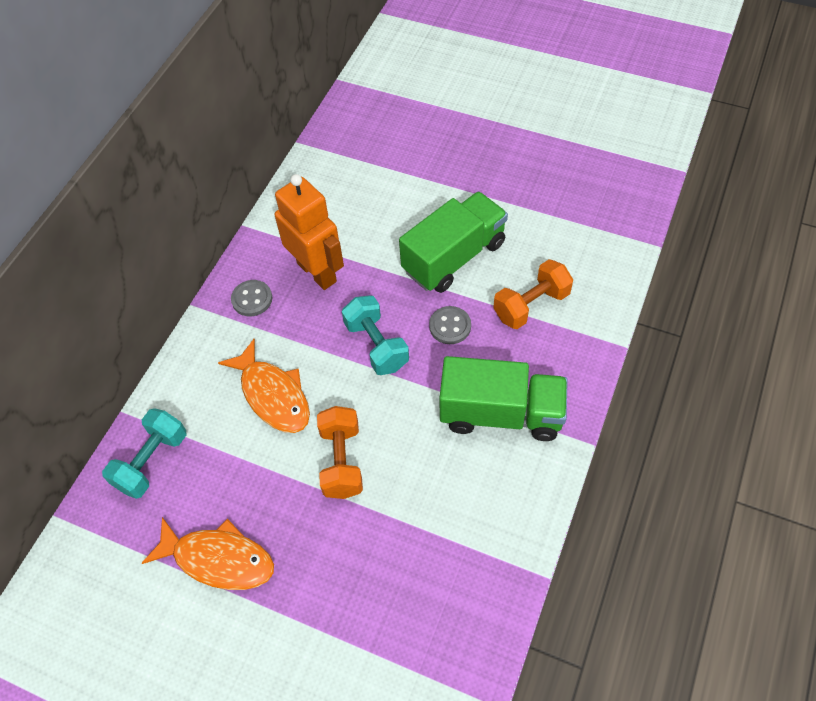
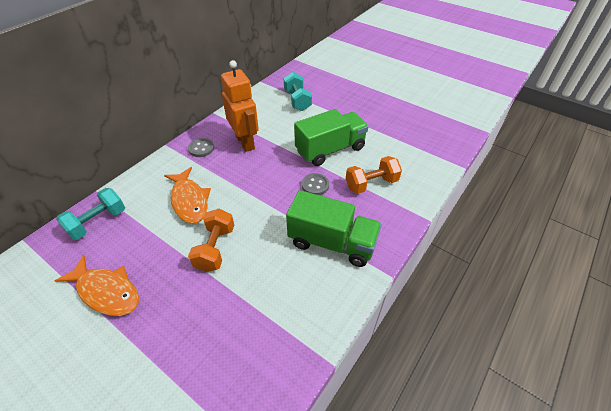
camera: 10 degrees right, 10 degrees down
(376, 345) = (265, 186): turquoise dumbbell -> turquoise dumbbell (297, 100)

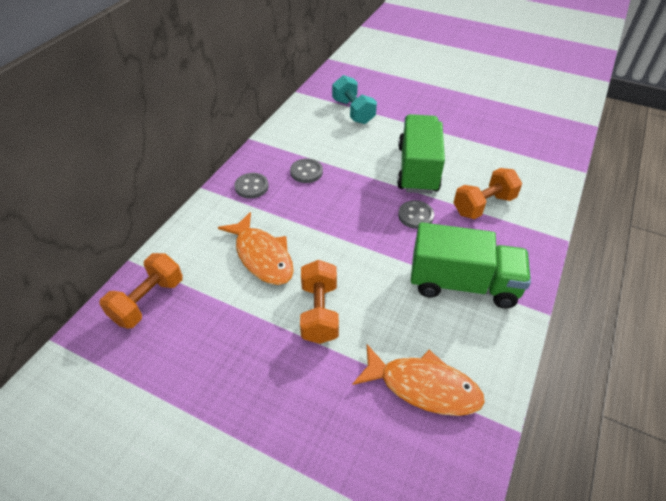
camera: 10 degrees left, 0 degrees up
(98, 222) = (148, 301): turquoise dumbbell -> orange dumbbell
(106, 291) = (196, 390): orange fish -> orange fish (423, 387)
(245, 142) = (306, 172): orange robot -> grey button
(330, 150) = (417, 169): green truck -> green truck turned 45 degrees counterclockwise

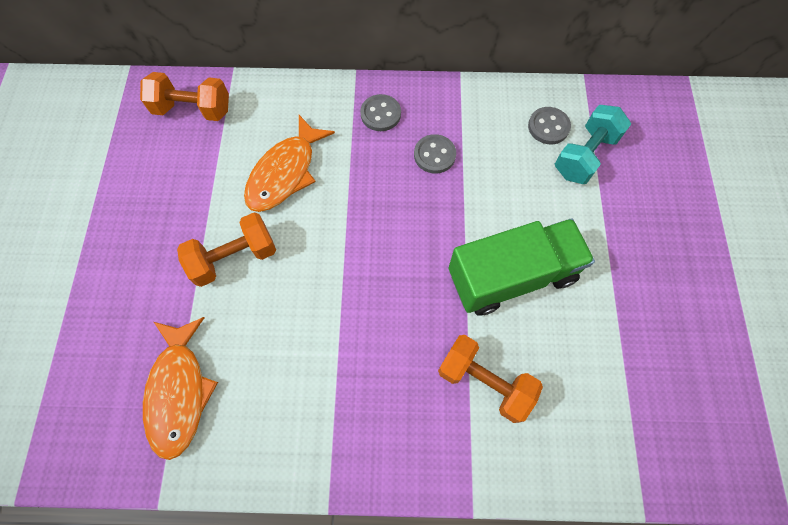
camera: 65 degrees right, 20 degrees up
(415, 216) = (421, 303): grey button -> grey button (548, 127)
(463, 284) = (333, 393): green truck -> none

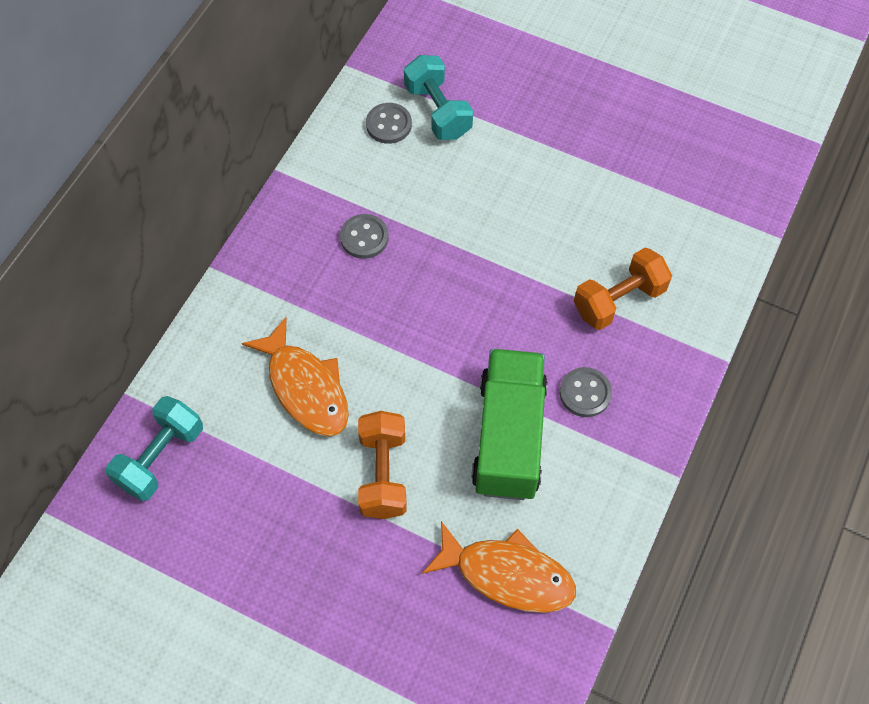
camera: 65 degrees left, 5 degrees down
(193, 109) = (161, 457): orange dumbbell -> turquoise dumbbell
(380, 114) = (284, 266): grey button -> grey button (585, 393)
(511, 276) = (530, 232): green truck -> green truck (509, 436)

